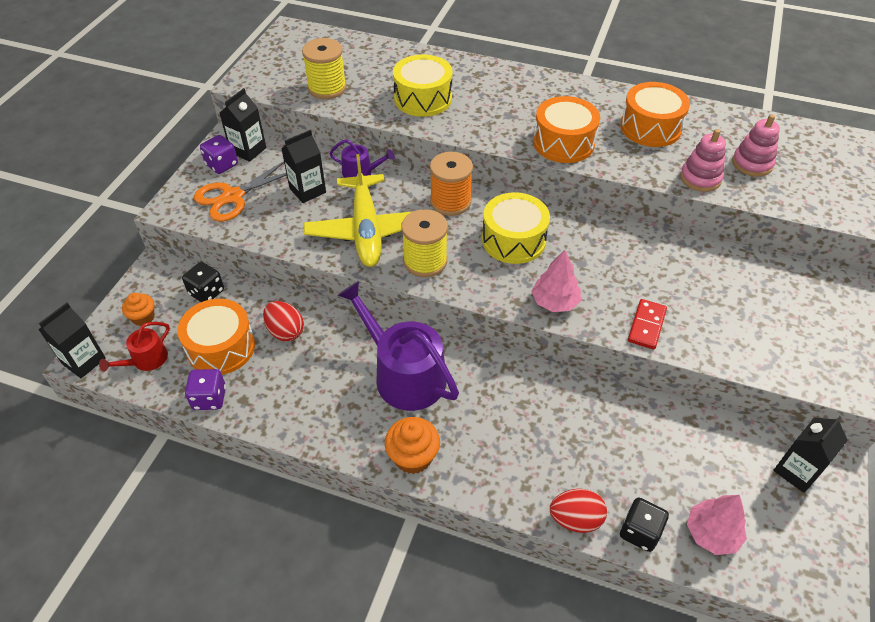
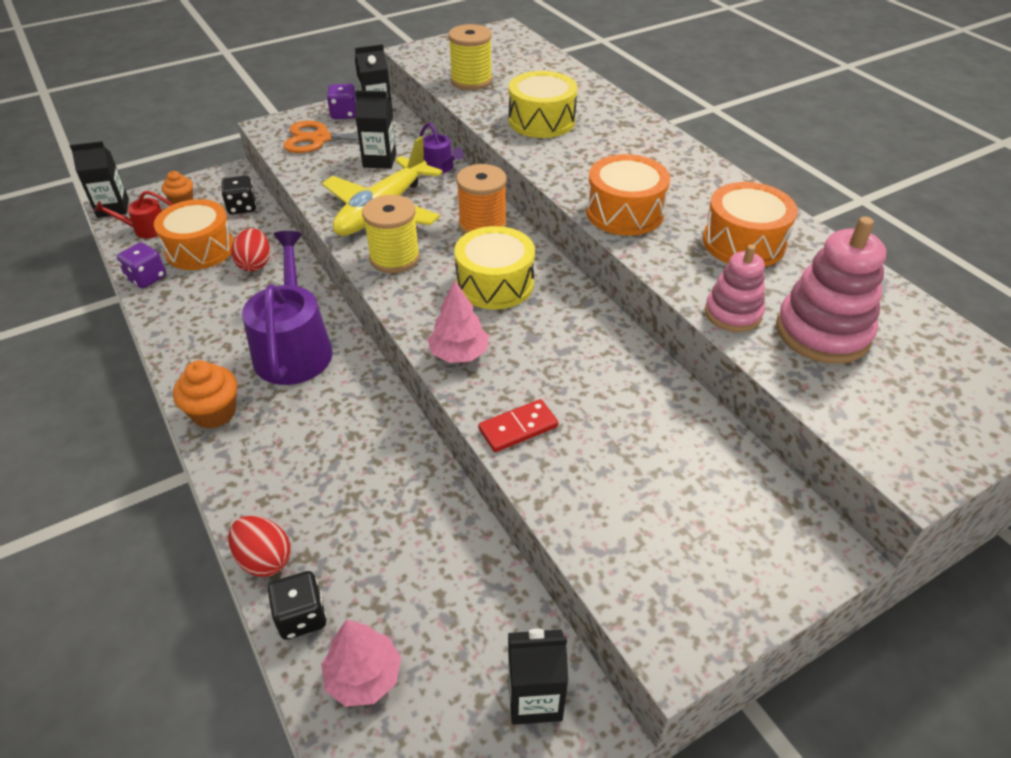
camera: 40 degrees right, 5 degrees down
(752, 163) = (822, 332): pink stacking toy -> pink stacking toy, size x1.59

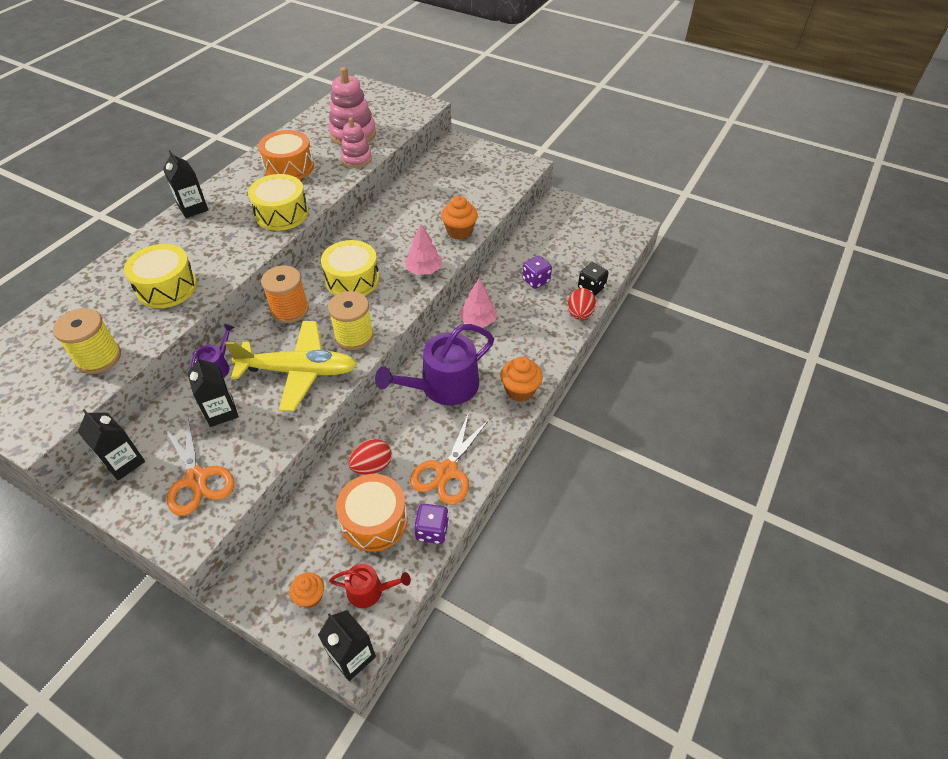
camera: 120 degrees left, 5 degrees up
(146, 229) = (370, 590): red watering can -> red watering can turned 45 degrees counterclockwise
(190, 309) = (447, 471): none -> orange scissors
(242, 207) = (297, 534): black dice -> none
(344, 114) = (135, 489): purple dice -> purple dice (536, 280)
(363, 676) = (595, 258): pink tree -> pink tree (478, 321)
(518, 428) = (459, 231): red domino -> orange cupcake
(534, 697) = (560, 215): black carton -> black carton (193, 208)
(624, 212) = (282, 214): orange drum -> yellow drum

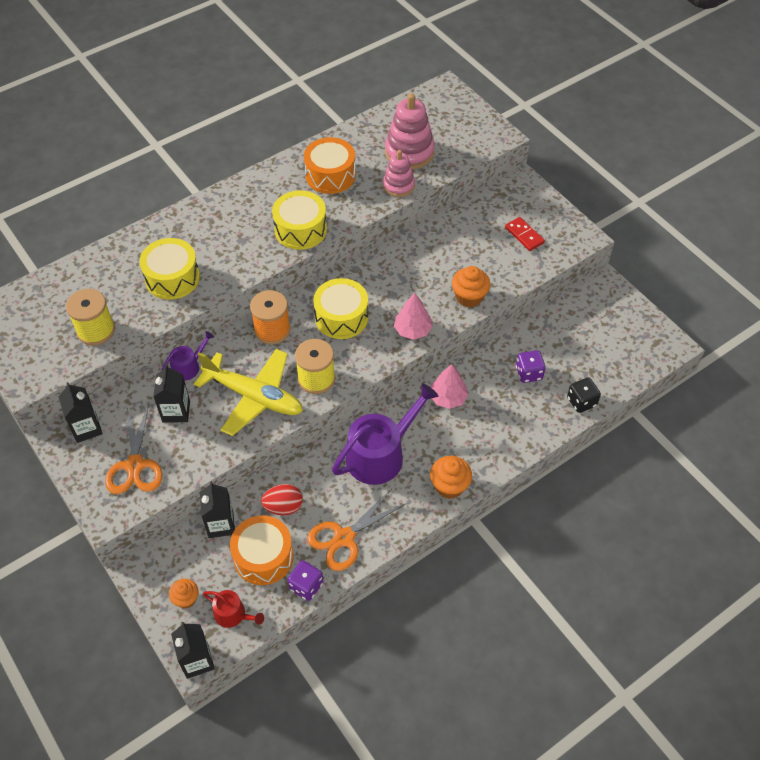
camera: 25 degrees right, 5 degrees up
(193, 208) = (225, 197): black carton -> black carton (221, 524)
(443, 386) = (381, 454): purple watering can -> purple watering can turned 150 degrees clockwise
(479, 176) = (524, 235): none -> red domino
(579, 314) = (552, 427): red egg -> none

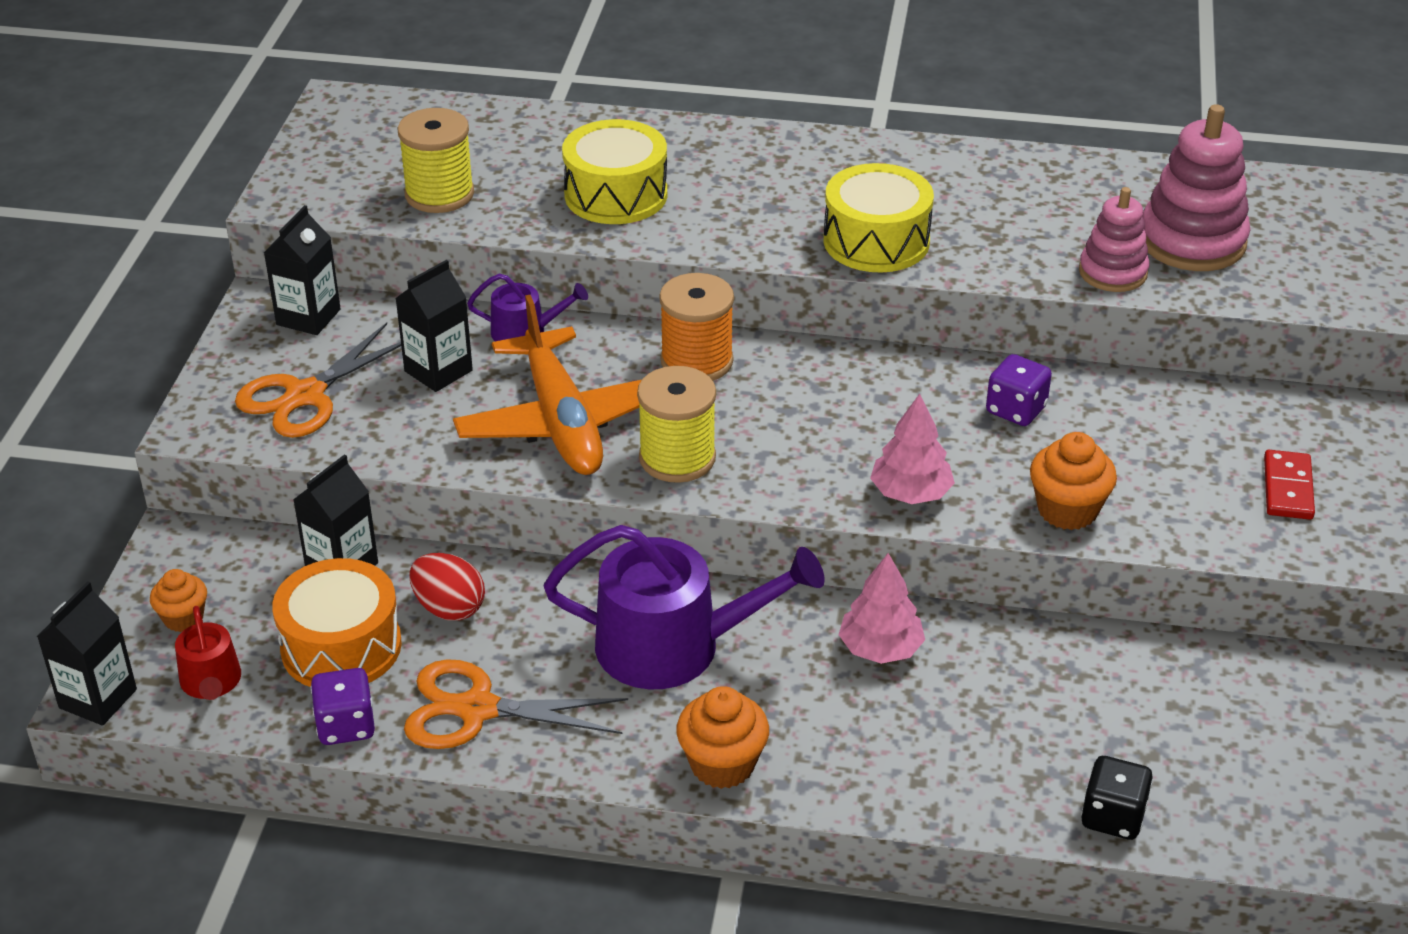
camera: 45 degrees right, 15 degrees down
(254, 396) = (562, 422): yellow plane -> orange plane
(330, 175) = (1016, 202): orange drum -> none
(341, 317) = (820, 409): yellow drum -> none
(529, 373) = (1068, 711): purple dice -> purple dice (1016, 410)

